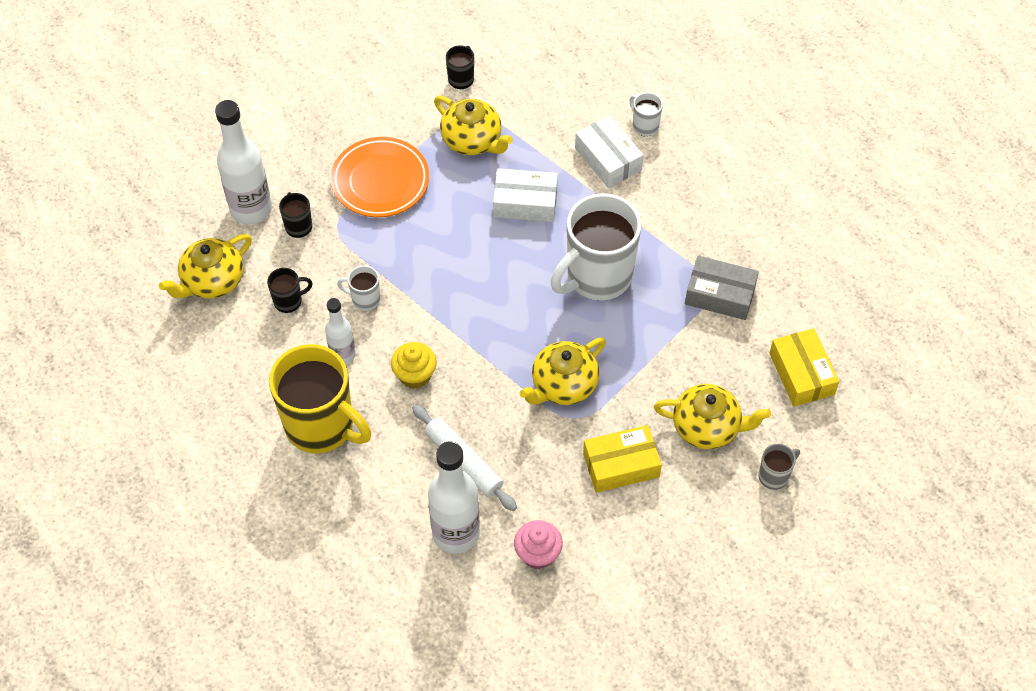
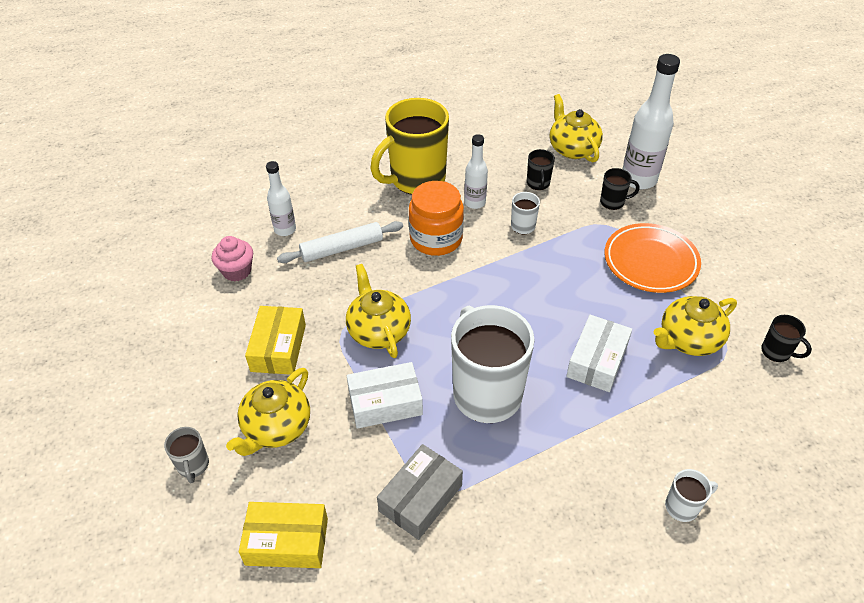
camera: 110 degrees right, 10 degrees down
(415, 375) = (436, 238): yellow cupcake -> orange jar
(456, 533) = (285, 229): white bottle -> white bottle, size x0.58
(608, 159) = (639, 452): white box -> white box (385, 402)

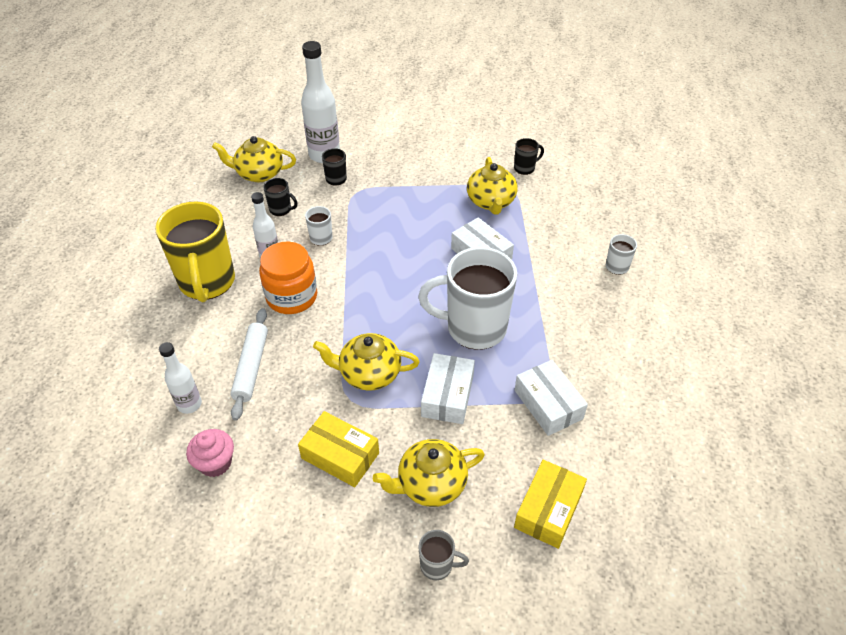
camera: 65 degrees left, 0 degrees up
(276, 427) = (430, 484): yellow teapot -> yellow teapot turned 105 degrees clockwise
(420, 498) = (548, 404): grey box -> white box
(650, 262) = (410, 187): orange plate -> none

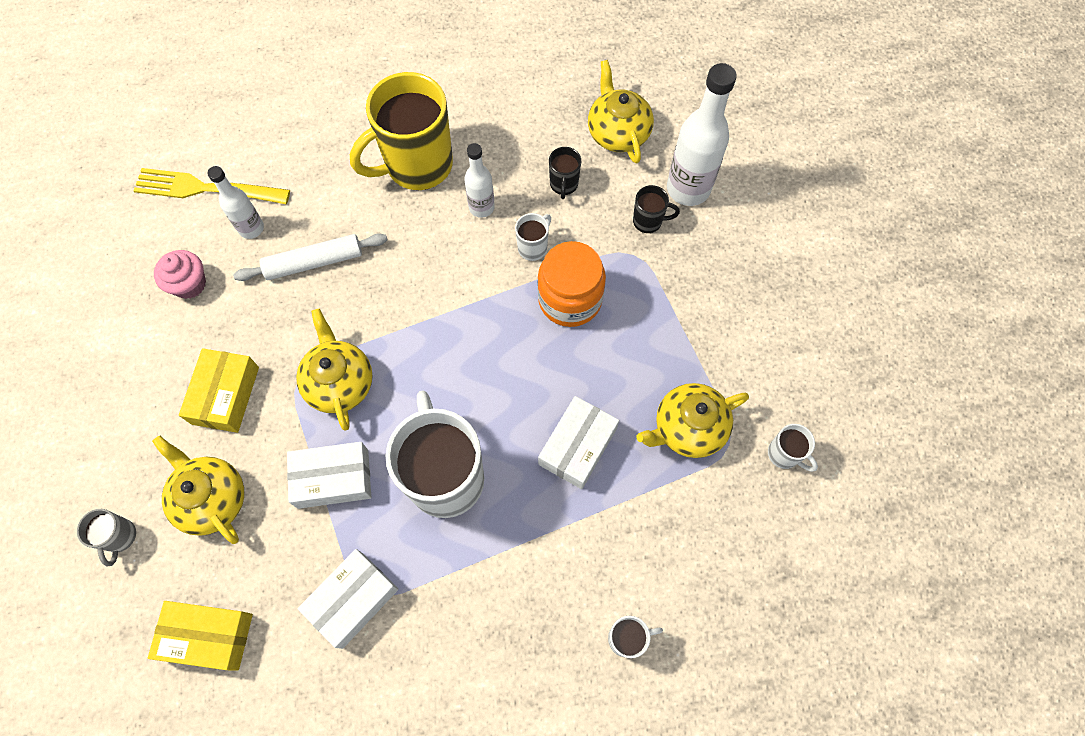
camera: 70 degrees right, 20 degrees up
(124, 431) = (206, 189): none -> yellow fork
(292, 297) = (426, 257): orange jar -> orange jar (570, 299)
(525, 168) = (784, 454): black mug -> white mug

